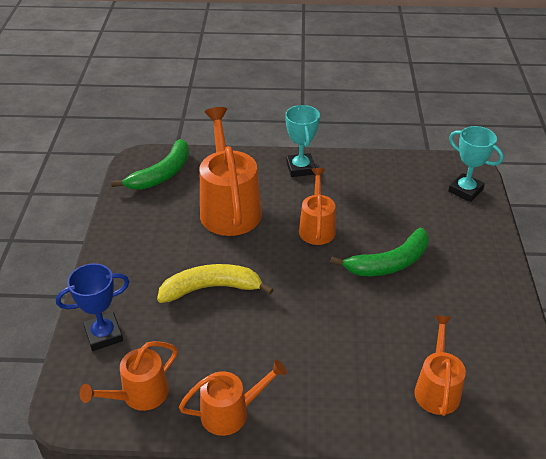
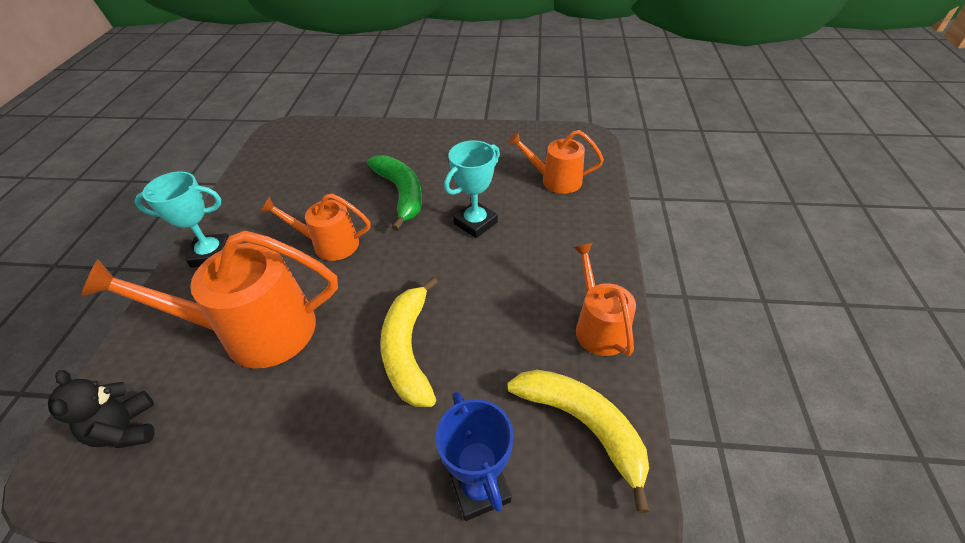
camera: 85 degrees left, 5 degrees up
(139, 395) = (583, 425): orange watering can -> yellow banana
(162, 174) = (126, 429): green banana -> black teddy bear
(465, 190) = (315, 136): turquoise trophy -> turquoise trophy (475, 223)

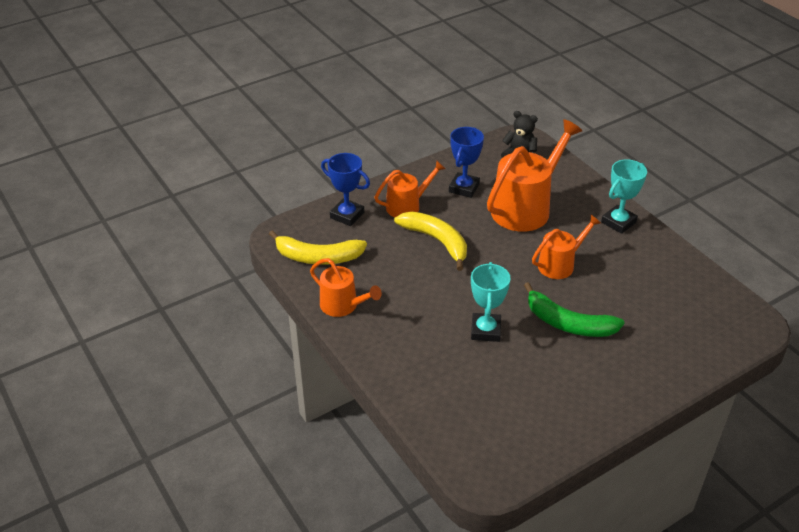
camera: 140 degrees right, 5 degrees down
(271, 420) = (464, 188): none -> blue trophy
(556, 180) = (465, 405): orange watering can -> orange watering can (407, 206)

